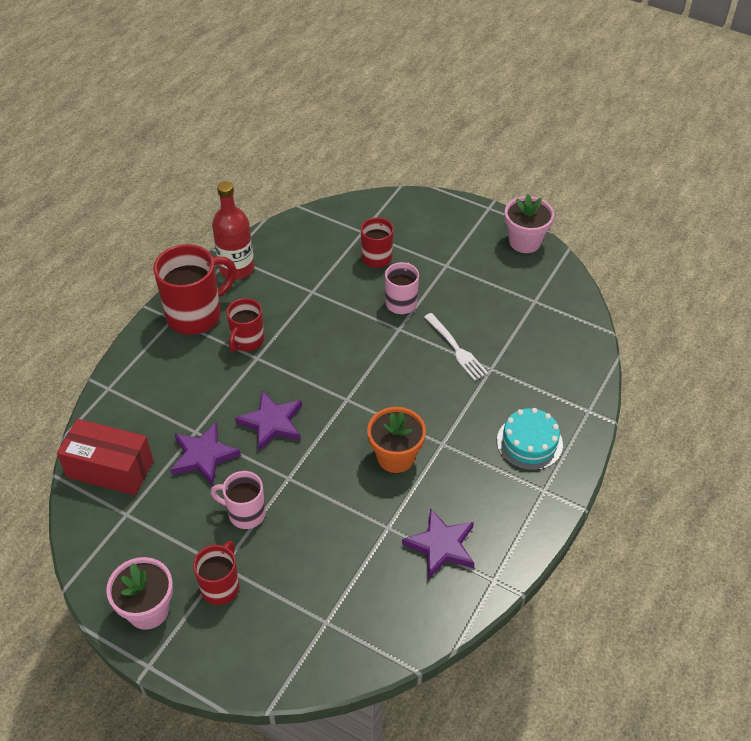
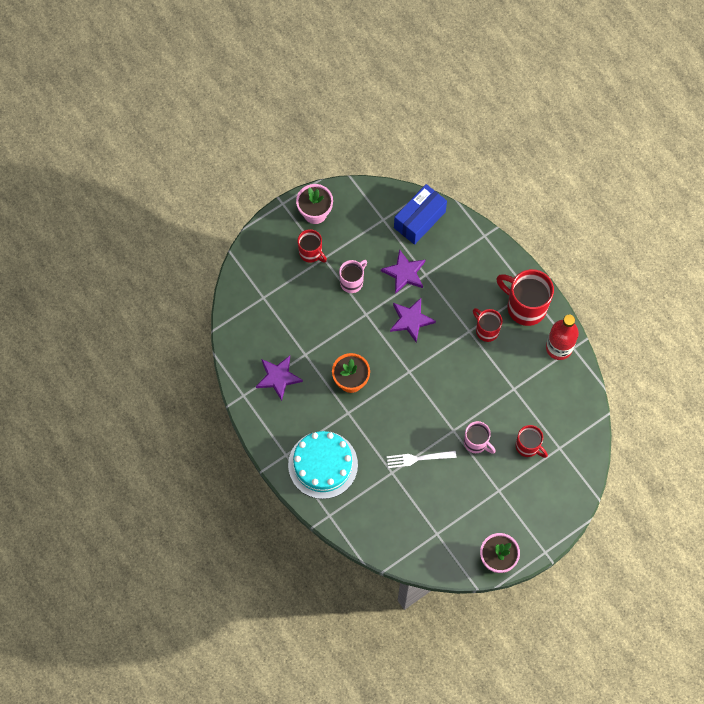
camera: 115 degrees right, 20 degrees up
(110, 469) = (419, 220): red box -> blue box
(196, 315) = (525, 307): red mug -> red mug turned 135 degrees clockwise
(529, 442) = (323, 465): turquoise cake -> turquoise cake, size x1.55

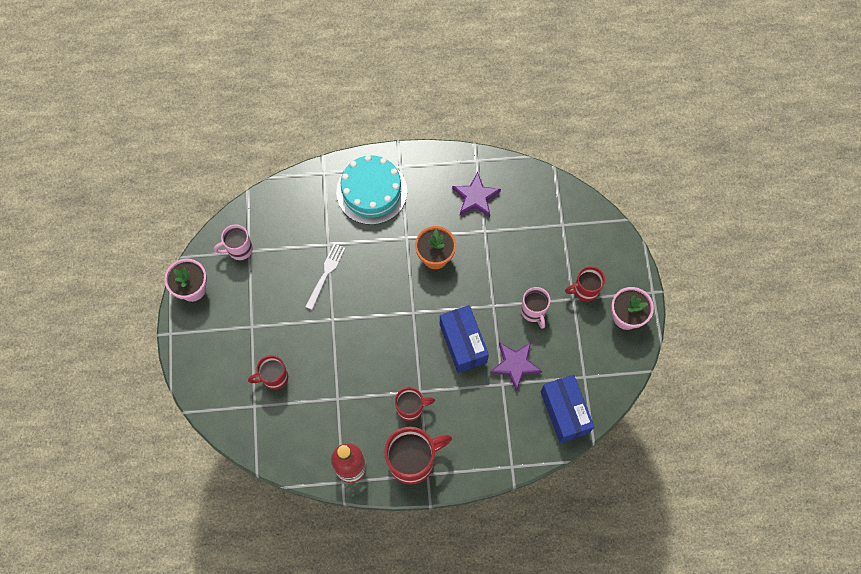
camera: 120 degrees right, 0 degrees up
(411, 320) = (463, 343): purple star -> blue box
(476, 443) = (307, 333): pink mug -> pink mug (239, 249)

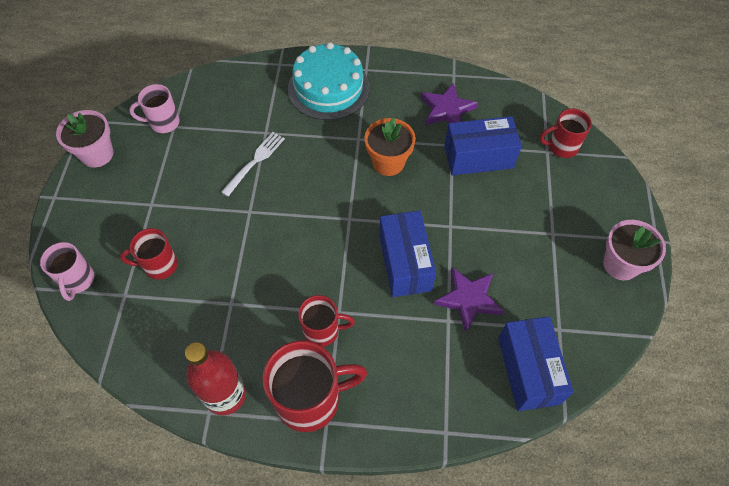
camera: 10 degrees right, 10 degrees down
(507, 239) = (478, 157): none -> blue box
(533, 311) = (500, 240): pink mug -> pink mug (78, 280)
(585, 290) = (568, 226): red mug -> red mug (561, 147)

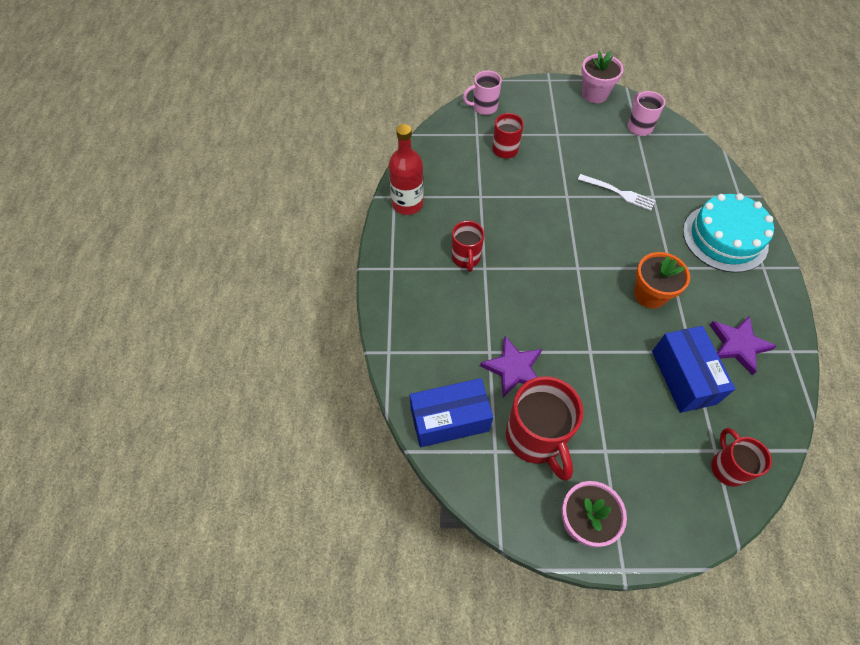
camera: 85 degrees right, 0 degrees up
(310, 400) = (408, 256): red mug -> red mug (536, 438)
(405, 263) = (541, 314): blue box -> none

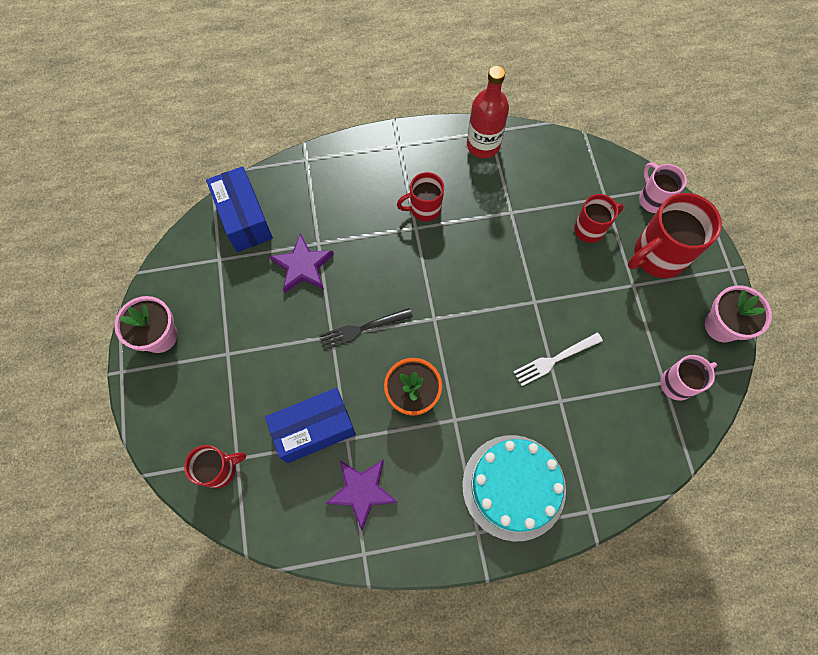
camera: 80 degrees right, 10 degrees up
(536, 438) = (234, 292): red mug -> red mug (657, 256)
(584, 325) = (362, 329): none -> black fork
(618, 192) = (555, 359): white fork -> white fork turned 45 degrees clockwise

